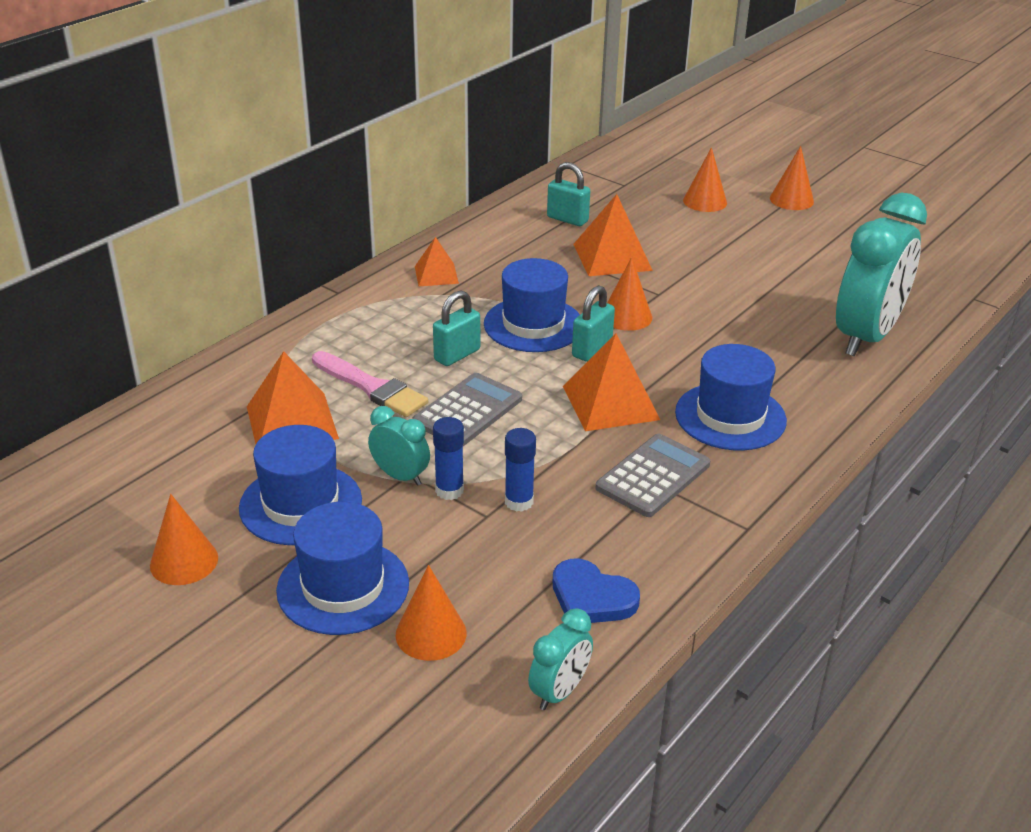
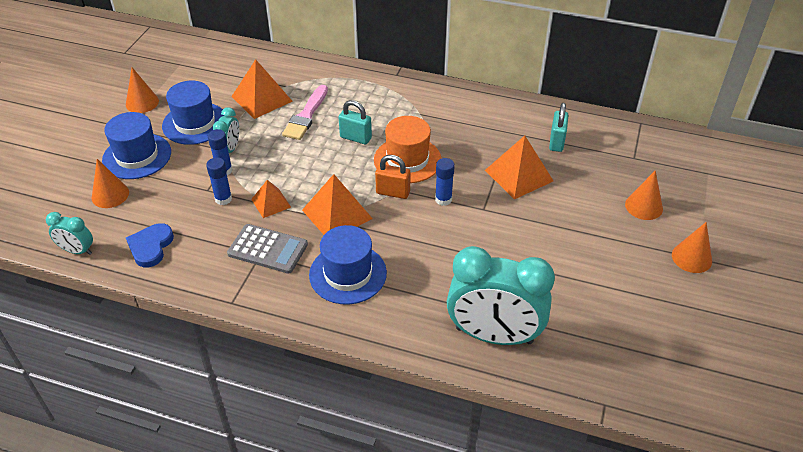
camera: 70 degrees right, 10 degrees up
(436, 274) = (441, 105): orange pyramid -> orange pyramid (271, 203)
(468, 411) = (300, 157): grey calculator -> none
(533, 324) = (407, 160): blue hat -> orange hat
(592, 349) = (393, 192): turquoise padlock -> orange padlock
(626, 316) = (443, 199): orange cone -> blue glue stick

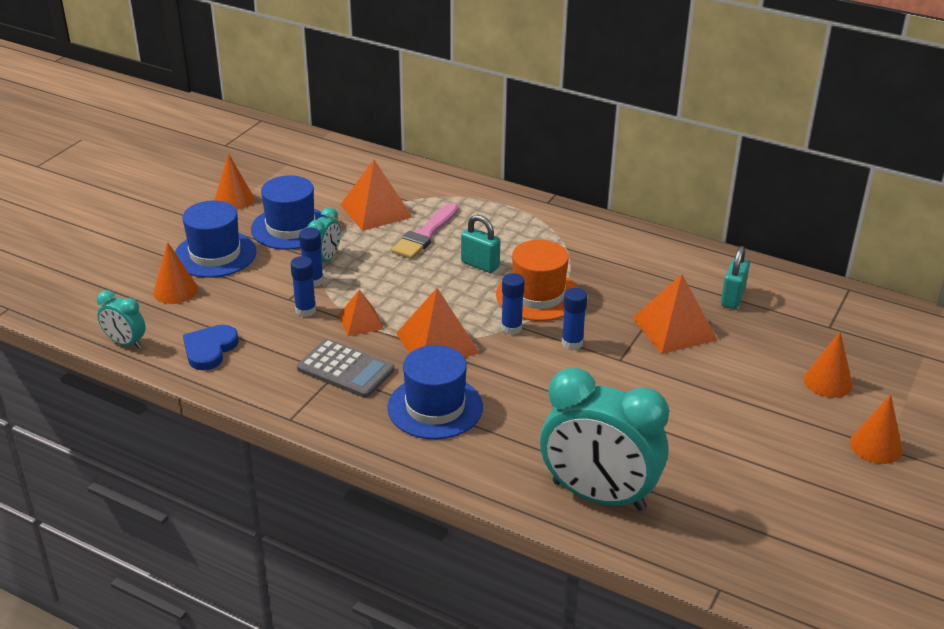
camera: 10 degrees right, 10 degrees down
(393, 192) = (511, 328): orange padlock -> blue glue stick

